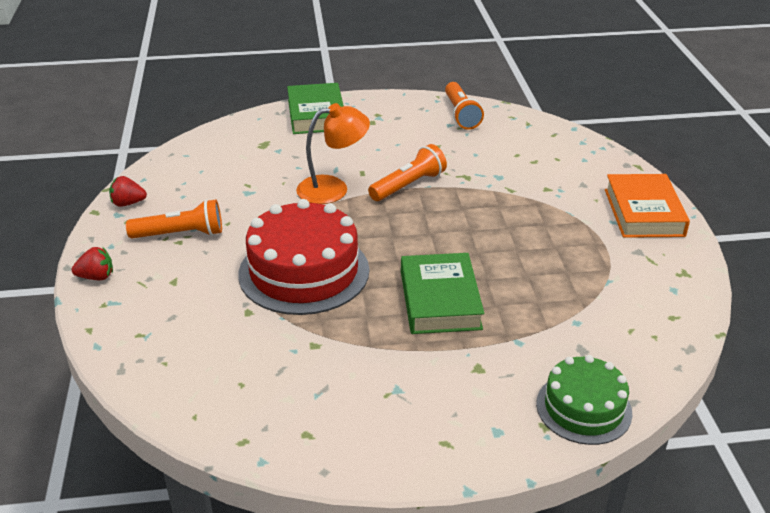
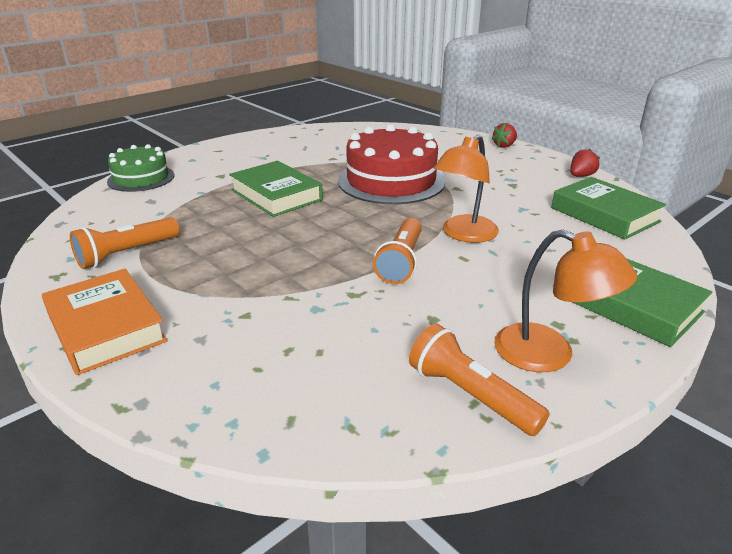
camera: 145 degrees right, 5 degrees down
(180, 234) = (507, 173): orange flashlight -> orange flashlight (127, 254)
(202, 163) = (604, 214): none -> green book
(400, 114) = (549, 354): none -> orange lamp

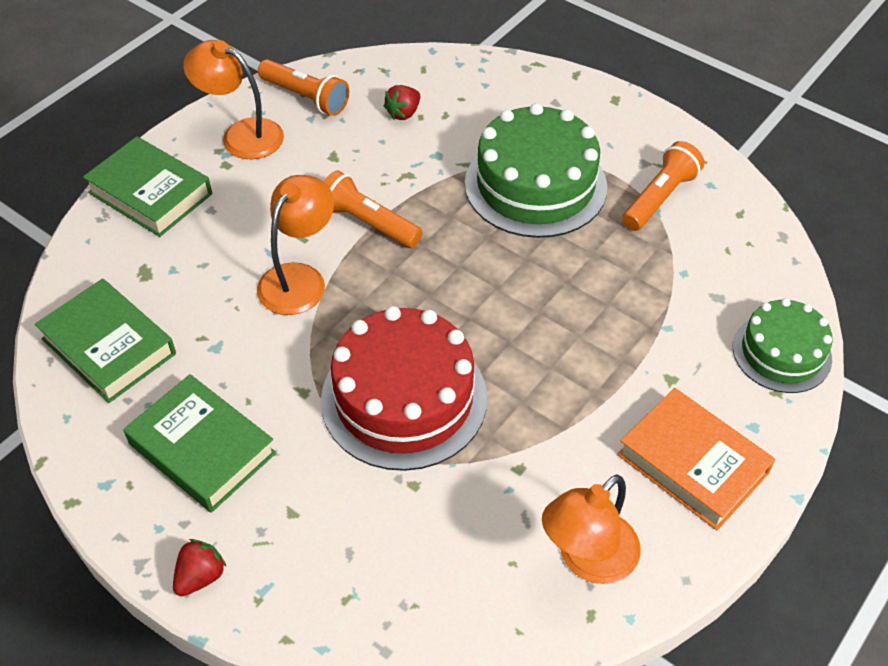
camera: 170 degrees right, 20 degrees up
(106, 327) = (600, 116): orange book -> orange book (692, 464)
(230, 273) = (535, 185): none -> green cake
(276, 195) = (559, 334): green book -> green book (202, 448)
(313, 138) = (587, 559): none -> orange lamp
(401, 262) = (368, 223): orange flashlight -> orange flashlight turned 60 degrees counterclockwise
(581, 176) = (96, 461): red strawberry -> red strawberry (403, 113)

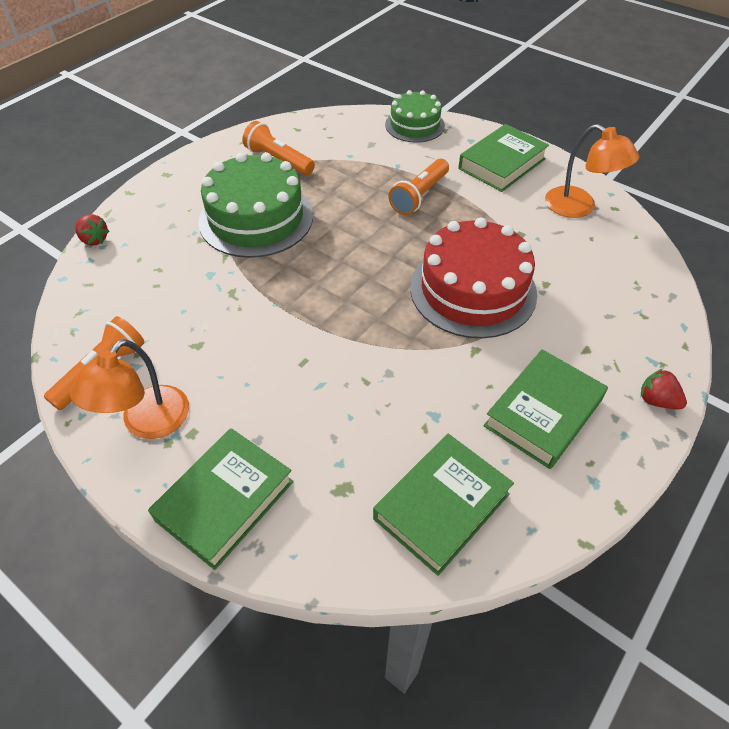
camera: 90 degrees left, 0 degrees up
(299, 278) = (353, 360): orange lamp -> none
(368, 223) = (288, 316): orange flashlight -> orange flashlight (419, 196)
(403, 113) = (148, 296): red strawberry -> red strawberry (94, 240)
(692, 464) = (502, 164): orange book -> green book

